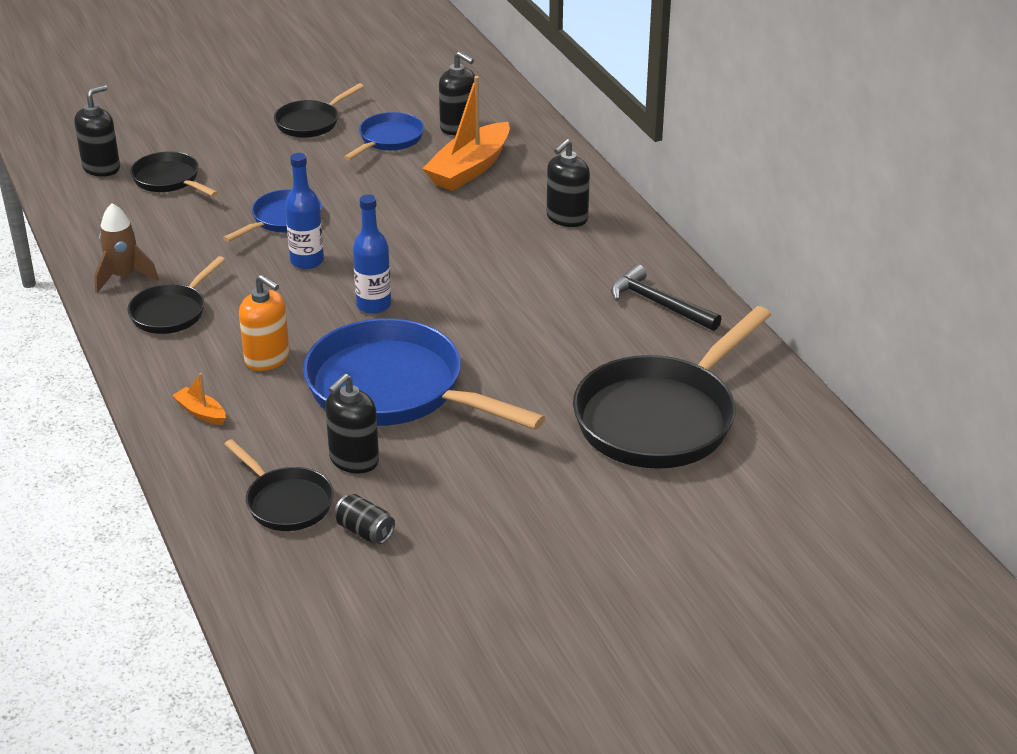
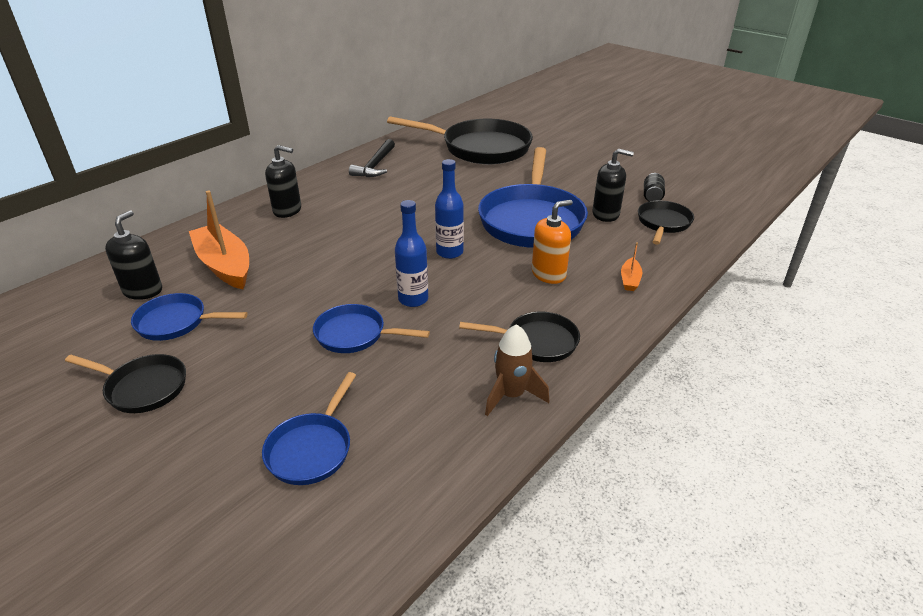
camera: 115 degrees left, 0 degrees up
(101, 168) = (305, 533): black soap dispenser -> none
(169, 180) = (312, 449): black pan -> blue pan
(267, 359) = (548, 274): orange soap dispenser -> orange soap dispenser turned 45 degrees clockwise
(469, 169) = (224, 265): orange boat -> orange boat turned 135 degrees counterclockwise

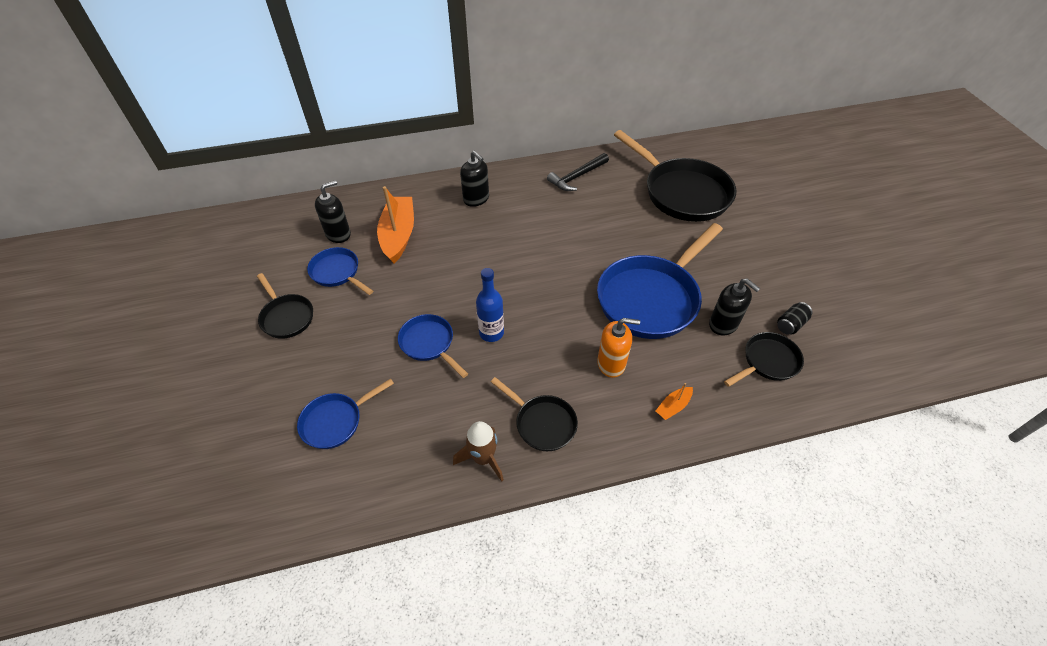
camera: 35 degrees right, 15 degrees up
(449, 252) = (555, 300): blue bottle -> none

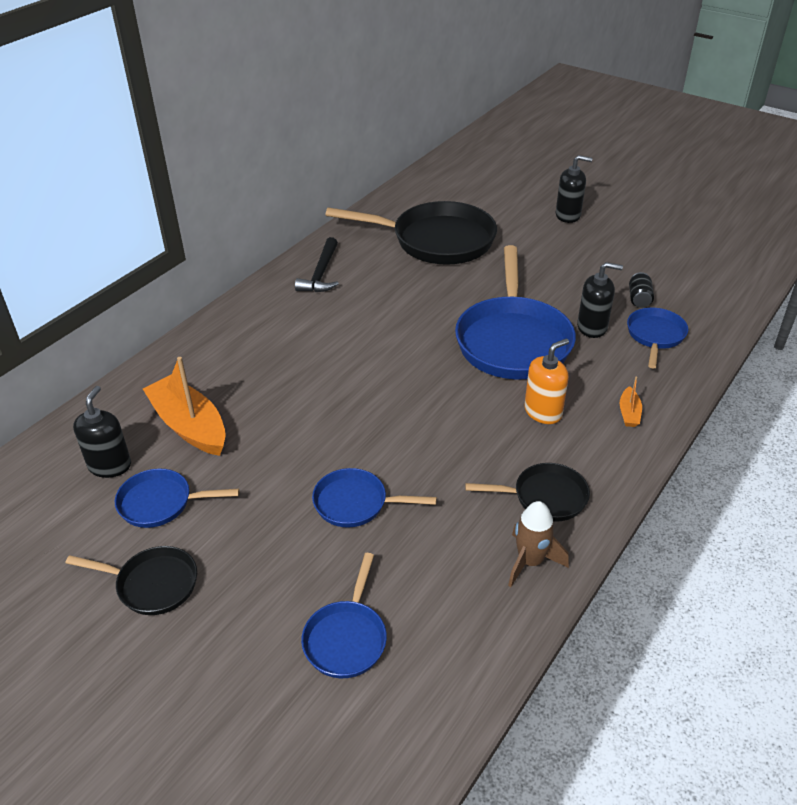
camera: 40 degrees left, 10 degrees down
(476, 199) = (237, 345): black soap dispenser -> black soap dispenser (568, 215)
(491, 333) = (406, 454): blue bottle -> none
(767, 362) = (655, 336): black pan -> blue pan

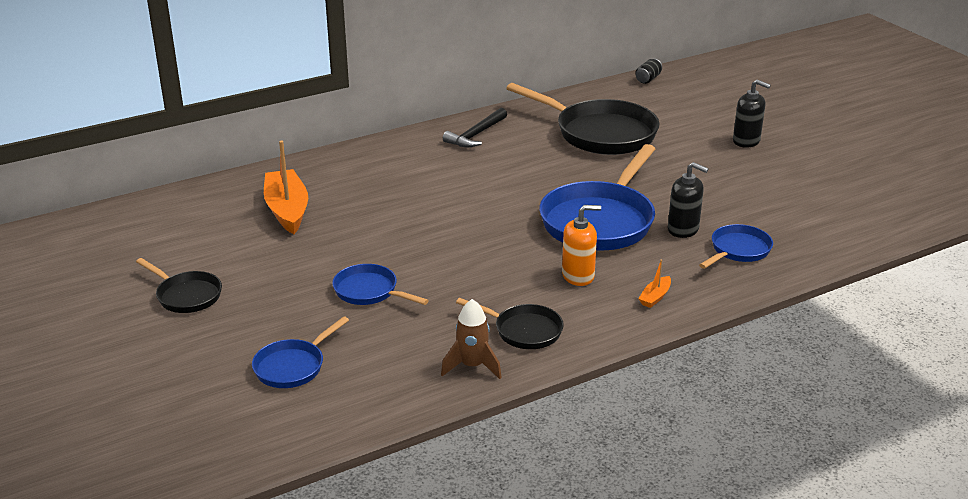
camera: 25 degrees right, 10 degrees down
(110, 465) = (212, 219): black soap dispenser -> none
(160, 503) = (229, 251): blue pan -> none
(639, 299) = (751, 220): black can -> black can (648, 79)

